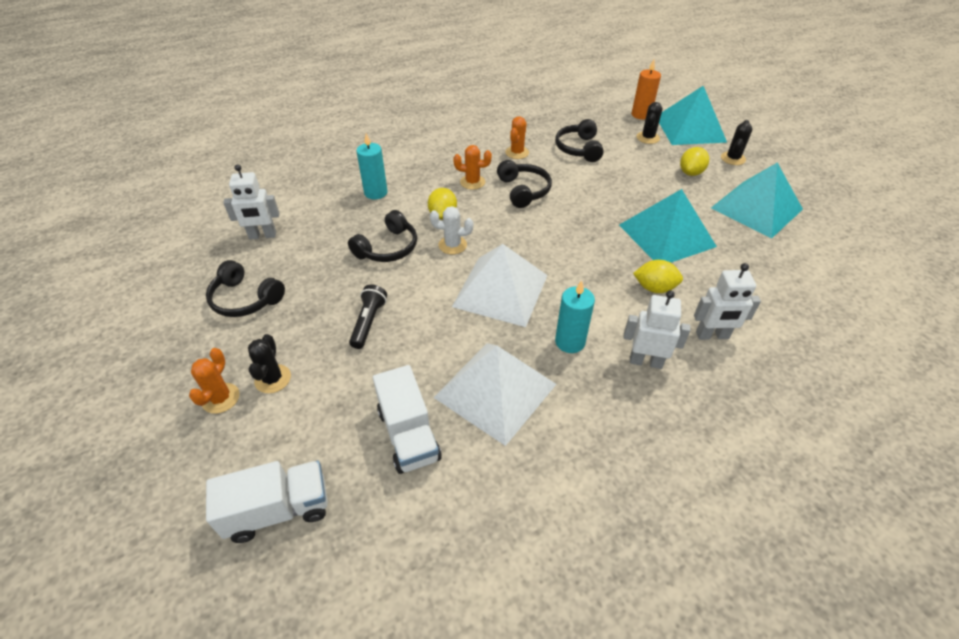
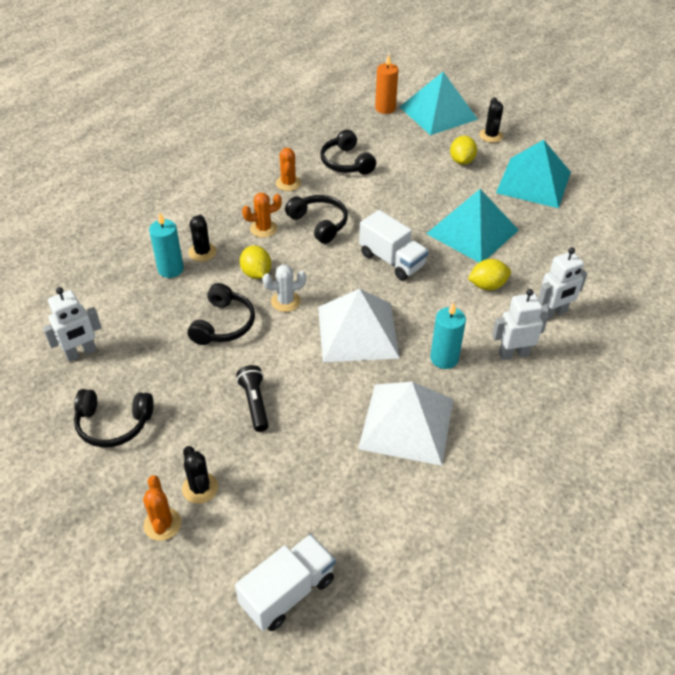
camera: 25 degrees left, 0 degrees up
(409, 434) = (357, 488): white truck -> white truck (392, 260)
(648, 138) = (404, 133): black cactus -> black cactus (202, 252)

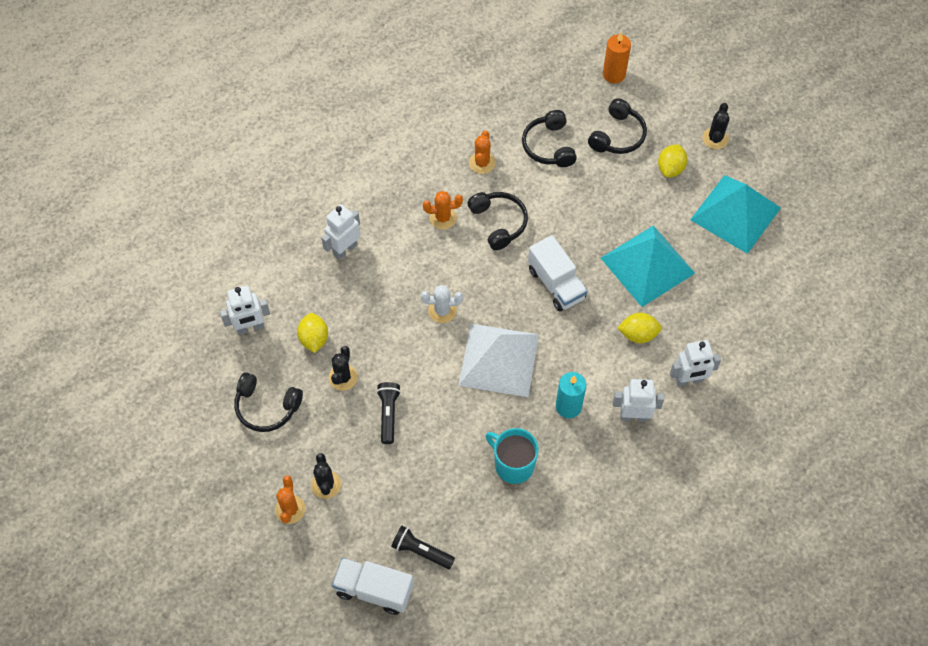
camera: 15 degrees right, 15 degrees up
(170, 269) = (345, 249): turquoise candle -> white robot
(202, 252) = (378, 235): black cactus -> black cactus (343, 377)
(223, 324) = (380, 324): black headphones -> black headphones (617, 135)
(256, 273) = (423, 272): yellow lemon -> yellow lemon (314, 339)
(288, 592) = (374, 590): white truck -> white truck turned 135 degrees counterclockwise
(332, 534) = (421, 551): none -> black flashlight
(406, 423) = (513, 465): white pyramid -> turquoise mug
(438, 113) = (669, 93): turquoise pyramid -> none

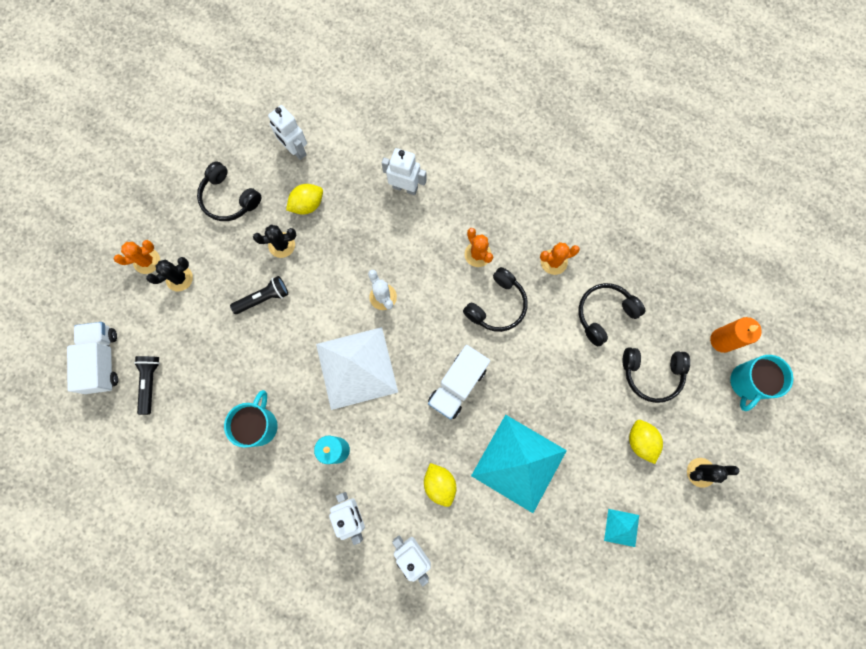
camera: 65 degrees right, 15 degrees up
(266, 407) = (229, 198): black headphones -> black headphones turned 45 degrees counterclockwise
(657, 74) = (747, 383): none -> turquoise mug
(670, 168) = (640, 441): yellow lemon -> yellow lemon turned 75 degrees clockwise
(735, 213) = (621, 527): turquoise pyramid -> turquoise pyramid, size x0.43

